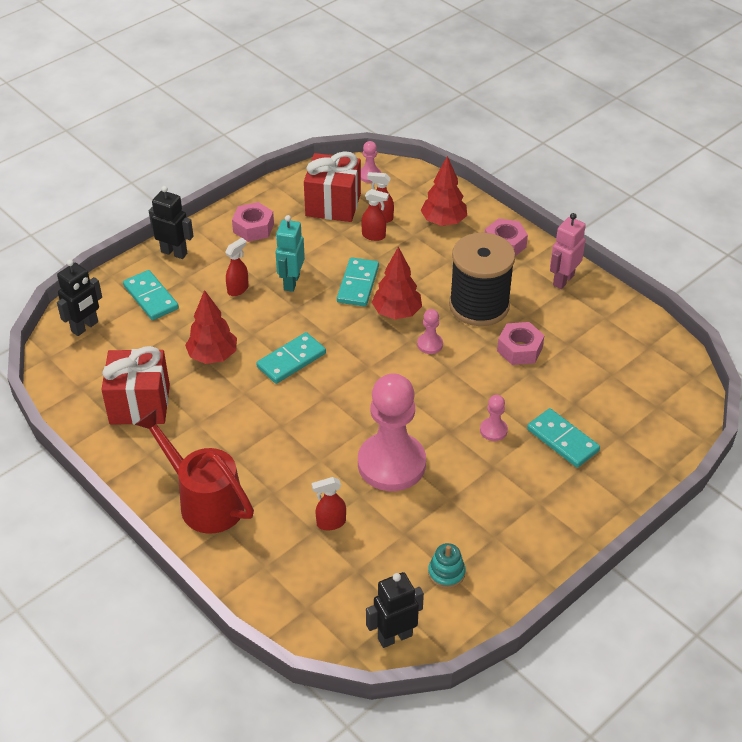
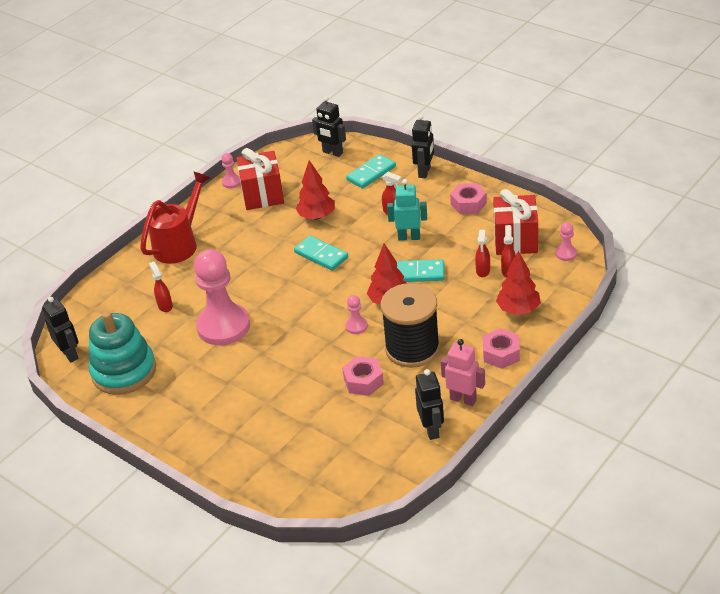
camera: 85 degrees right, 5 degrees down
(446, 573) = (124, 371): turquoise stacking toy -> turquoise stacking toy, size x2.36
(493, 430) = (266, 377): pink pawn -> pink pawn (231, 182)
(562, 440) = (262, 420): turquoise domino -> none
(601, 308) = (431, 429): none -> black robot

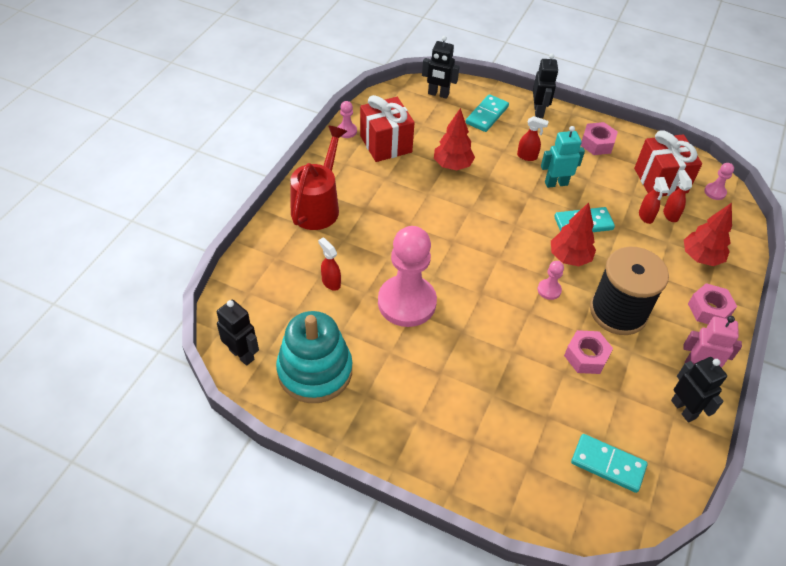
camera: 20 degrees left, 10 degrees up
(321, 255) = (476, 209): turquoise domino -> turquoise domino (608, 464)

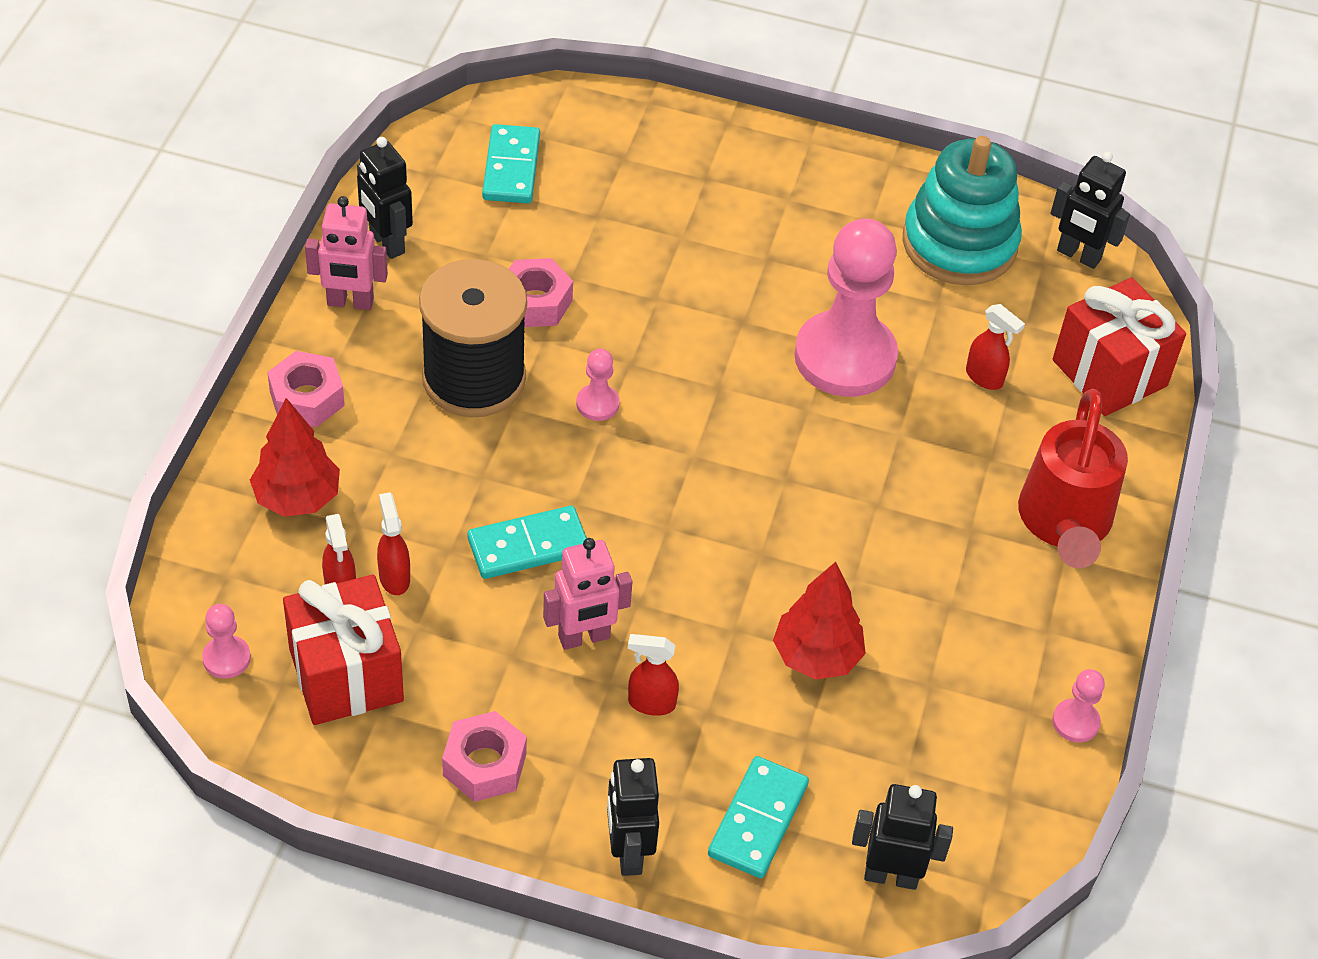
camera: 170 degrees right, 0 degrees up
(386, 144) = (976, 696): red gift -> red gift (1109, 373)
(556, 183) = (584, 637): turquoise robot -> pink robot
(569, 257) = (559, 469): red tree -> none
(608, 464) = (511, 168): turquoise domino -> turquoise domino turned 75 degrees clockwise

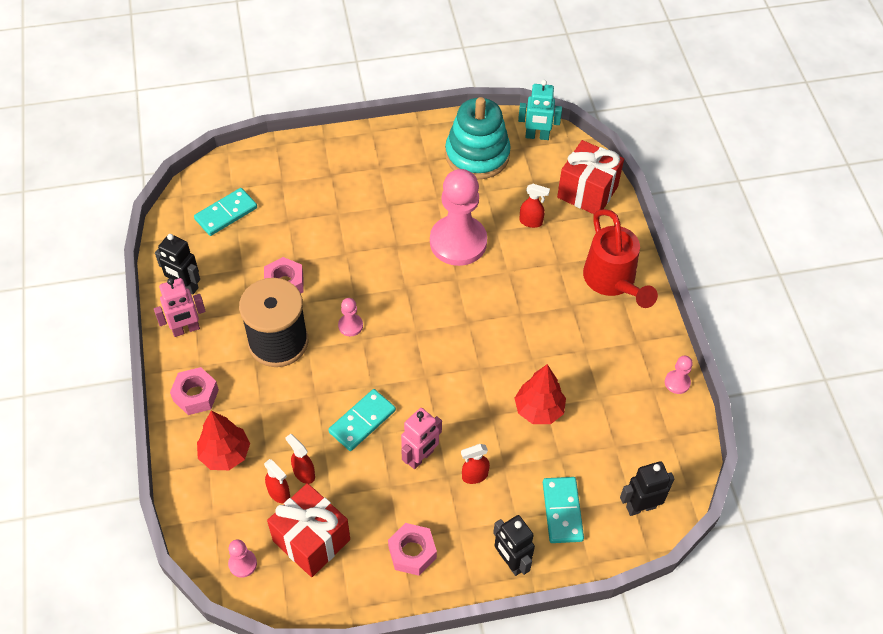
camera: 25 degrees left, 5 degrees up
(511, 168) = (226, 213): turquoise domino -> turquoise domino turned 75 degrees clockwise
(1078, 255) = (537, 136): black robot -> turquoise robot

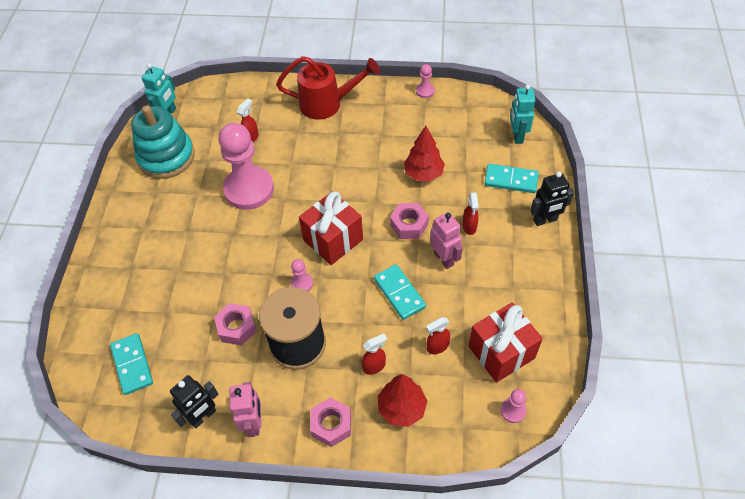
camera: 70 degrees left, 0 degrees up
(279, 493) = (452, 369): red spray bottle -> red spray bottle (374, 366)
(412, 552) = (526, 282): pink nut -> pink nut (409, 225)
(587, 192) = (239, 97): red gift -> red gift (333, 240)
(640, 507) = (517, 136): black robot -> turquoise robot

